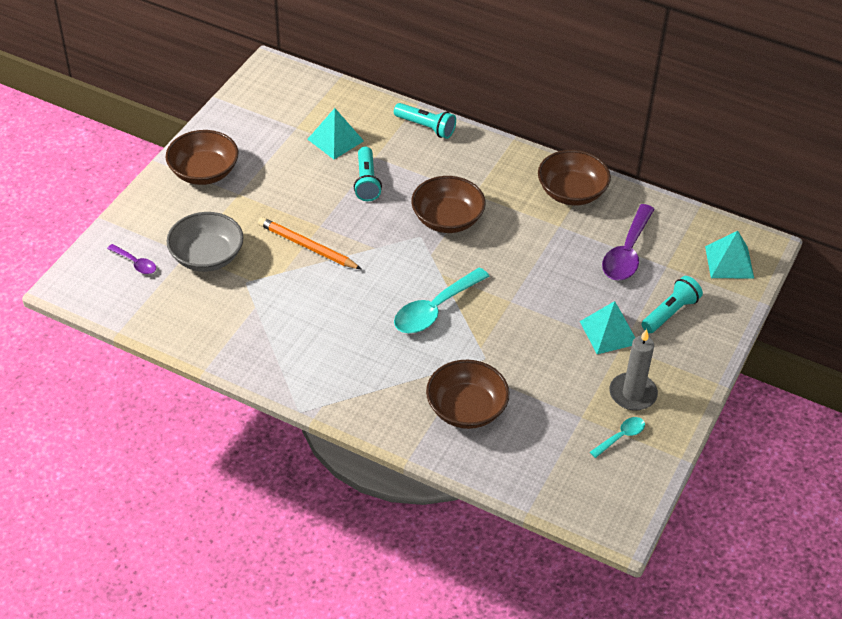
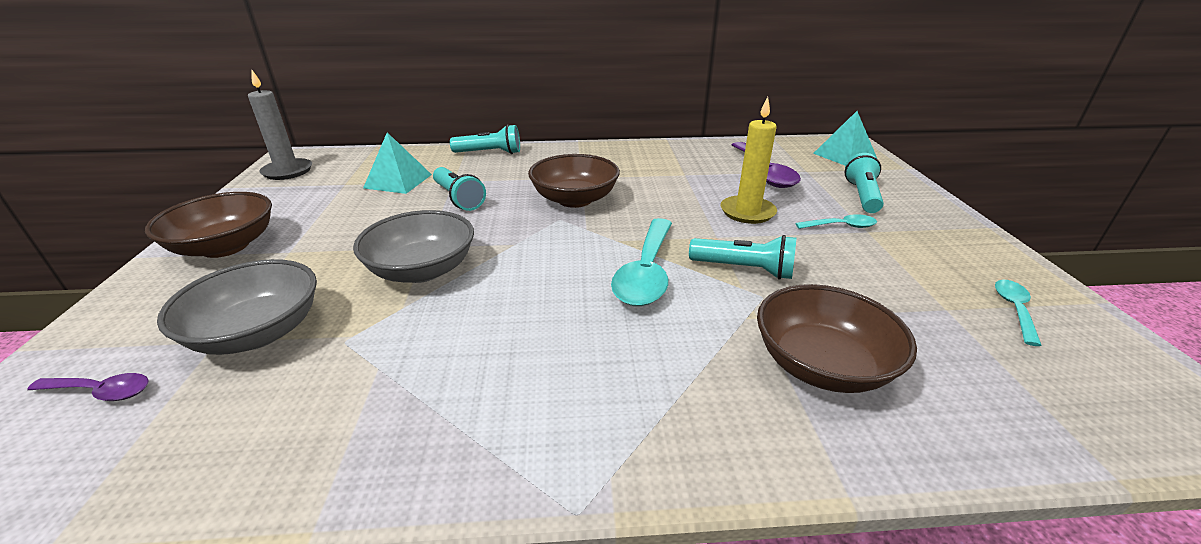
camera: 30 degrees left, 15 degrees down
(307, 246) = (422, 270): orange pencil -> grey bowl
(497, 335) = (744, 269): none -> turquoise flashlight
(558, 289) = (747, 212): none -> yellow candle
(571, 192) = (666, 154): brown bowl -> none
(609, 332) = (841, 226): turquoise pyramid -> turquoise spoon
(632, 394) = (947, 265): grey candle -> grey candle (287, 171)

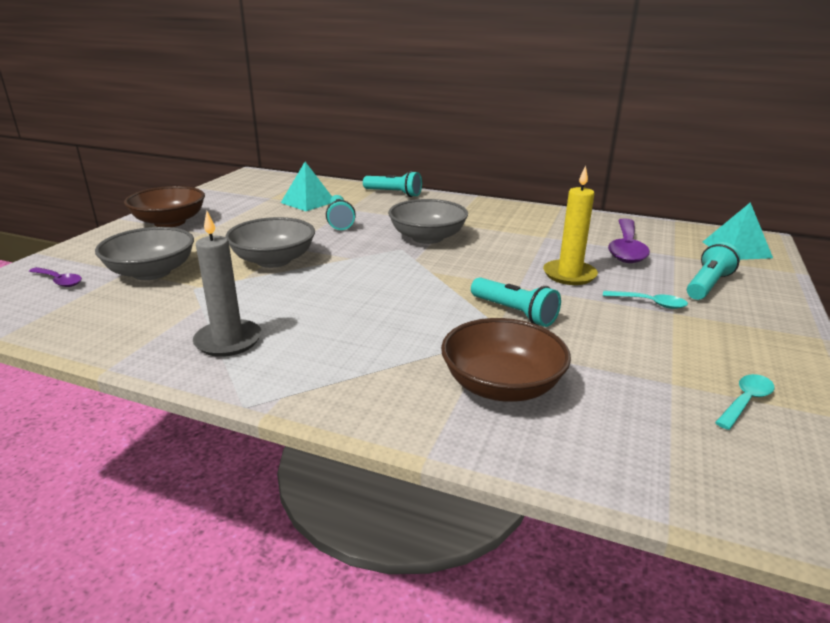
camera: 25 degrees right, 5 degrees down
(287, 171) = (241, 183): grey candle -> grey candle (228, 341)
(575, 199) = (427, 237): brown bowl -> grey bowl
(646, 272) = (430, 297): turquoise spoon -> none

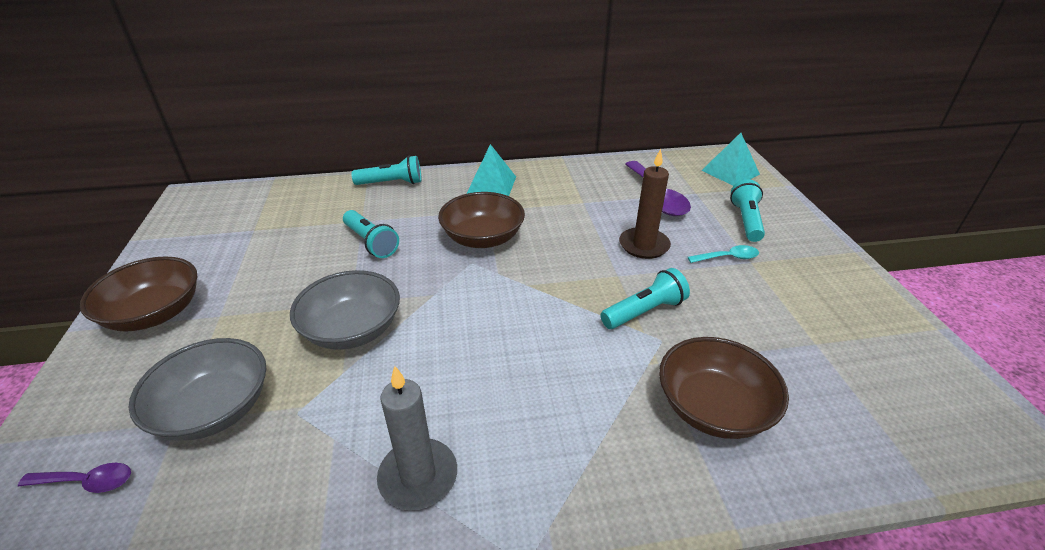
camera: 30 degrees left, 10 degrees up
(308, 202) = (307, 223): turquoise pyramid -> turquoise pyramid (491, 185)
(427, 237) = (483, 238): grey bowl -> brown bowl
(514, 313) = (644, 311): turquoise flashlight -> turquoise flashlight turned 45 degrees counterclockwise
(569, 275) = (644, 245): yellow candle -> brown candle
(745, 401) = (871, 340): turquoise spoon -> none

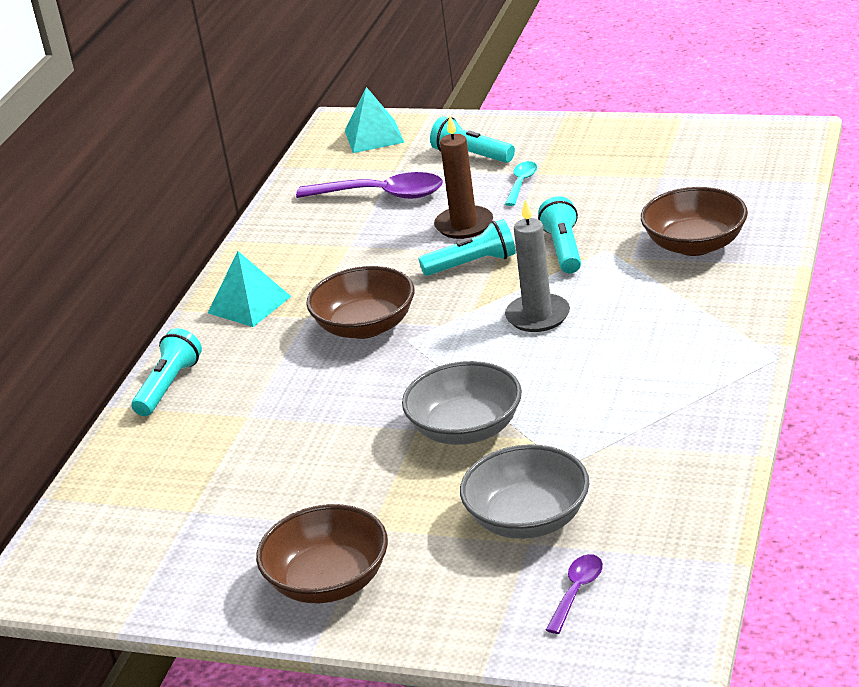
camera: 60 degrees left, 5 degrees down
(371, 242) = (307, 410): turquoise flashlight -> turquoise flashlight (472, 264)
(418, 476) = (678, 399): grey candle -> grey candle (538, 316)

